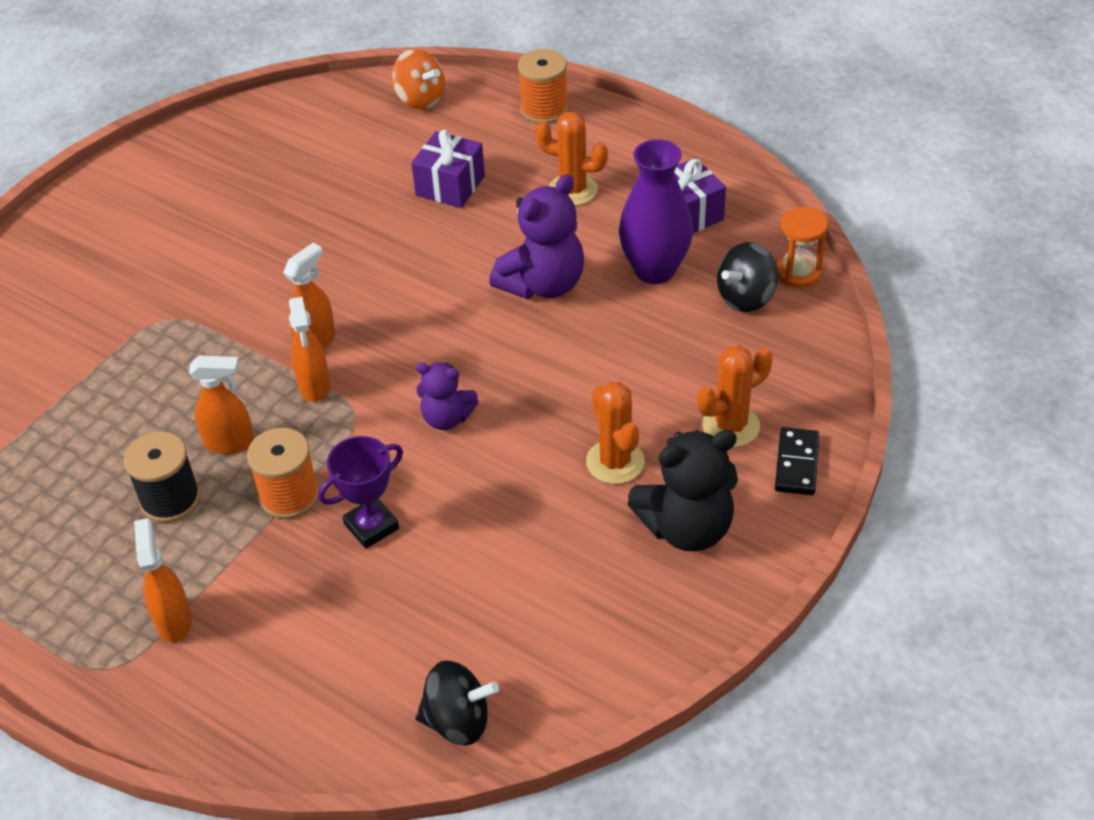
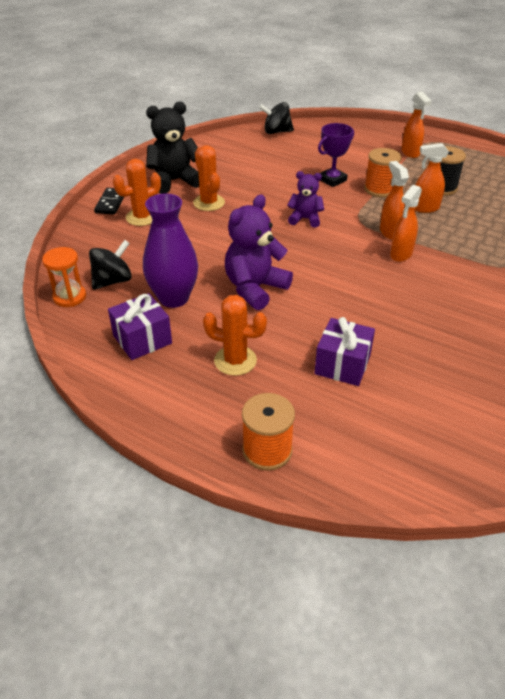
camera: 175 degrees right, 5 degrees down
(420, 99) = (402, 465): orange spinning top -> none

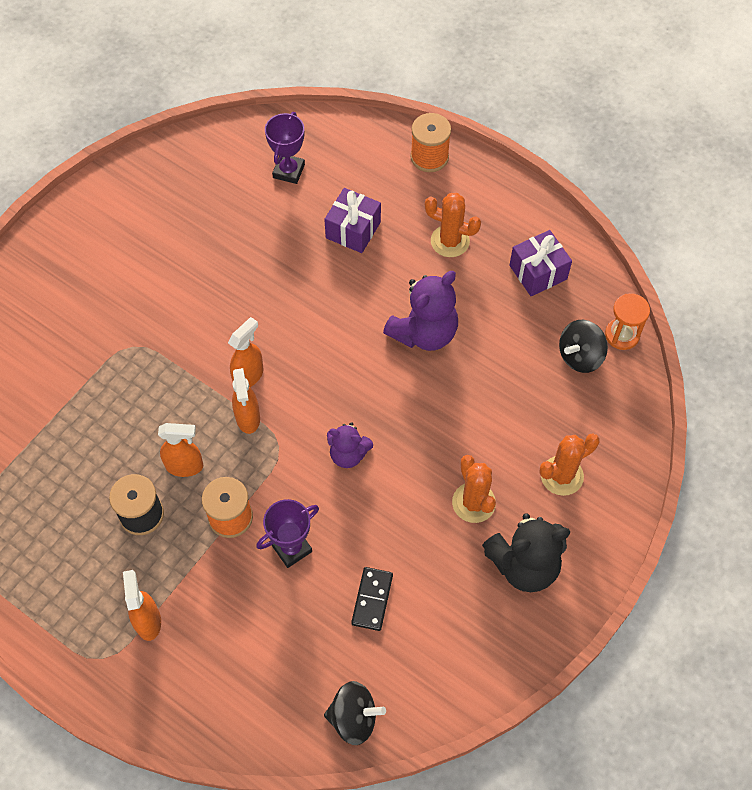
camera: 175 degrees left, 20 degrees up
(111, 203) = (609, 513): black domino -> black domino (372, 599)
(174, 298) = (511, 325): purple vase -> none
(438, 421) = (288, 171): none -> purple trophy

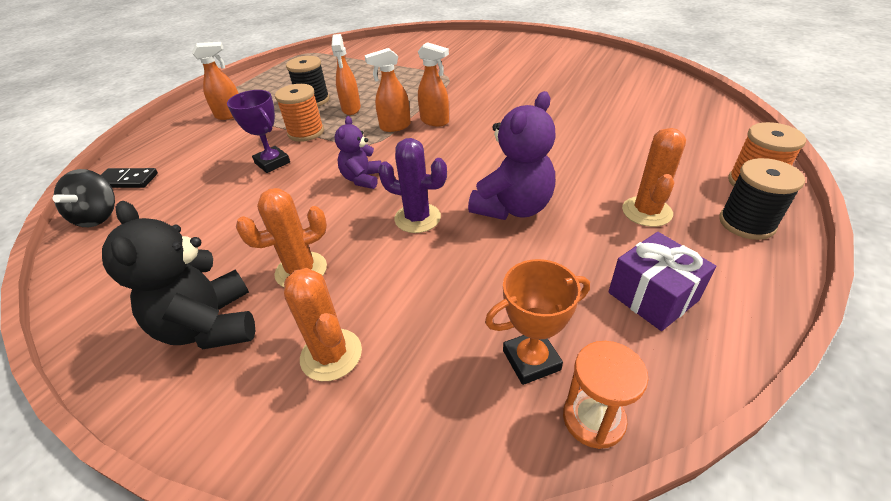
camera: 85 degrees right, 20 degrees down
(288, 171) = (654, 109): purple trophy -> none
(353, 230) = (614, 148): purple gift -> none
(372, 599) = (209, 212): black domino -> black domino (127, 180)
(422, 409) = (417, 218): none -> purple cactus
(424, 332) = (513, 207): purple teddy bear -> purple teddy bear turned 90 degrees counterclockwise
(476, 186) = (746, 223): none -> black spool
(580, 356) = (531, 360): black spinning top -> orange trophy

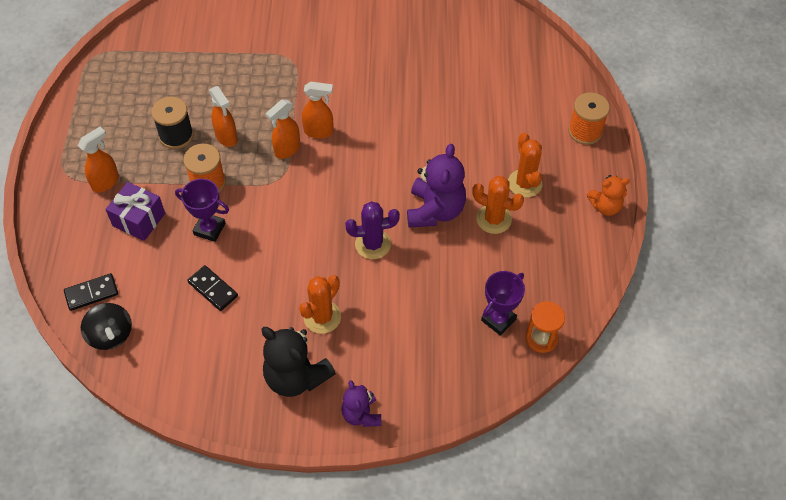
camera: 30 degrees left, 15 degrees up
(224, 208) = (213, 289): none -> black domino
(331, 354) = (386, 362): orange cactus -> orange cactus (494, 219)
(362, 179) = (303, 220): purple teddy bear -> purple teddy bear (361, 415)
(531, 360) = (498, 320): orange trophy -> purple trophy
(652, 296) = (548, 253): purple gift -> purple gift (139, 219)
(746, 223) = (587, 173): black spool -> none
(768, 267) = (605, 206): none -> orange teddy bear

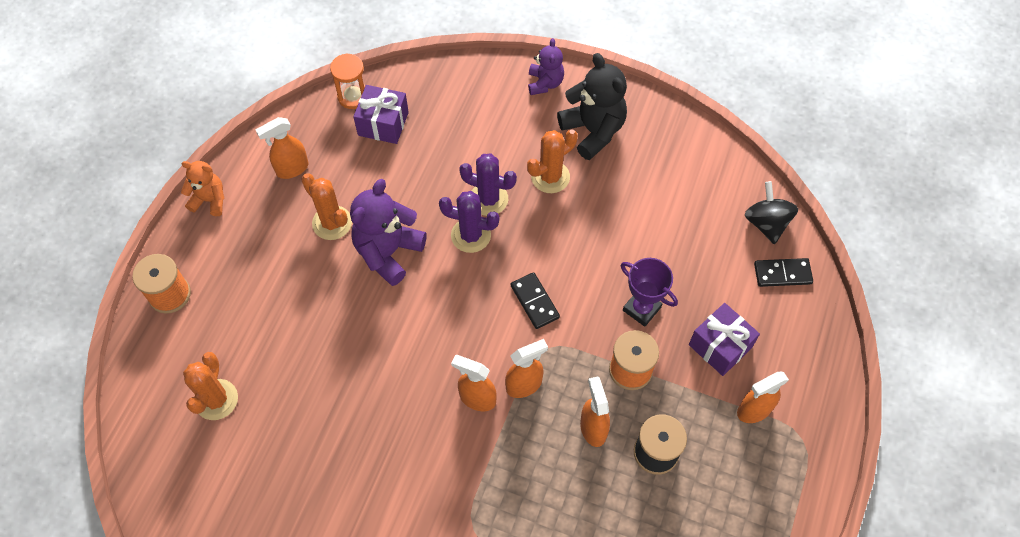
camera: 160 degrees left, 5 degrees up
(213, 289) = (653, 238): black domino -> black domino (534, 302)
(370, 279) = (488, 199): none -> purple cactus
(498, 320) = (383, 124): purple trophy -> purple gift
(525, 183) = (276, 252): orange cactus -> orange cactus (216, 399)
(555, 253) = (292, 169): none -> orange spray bottle

